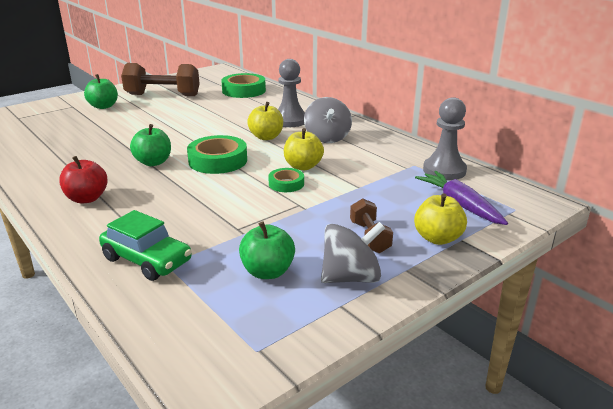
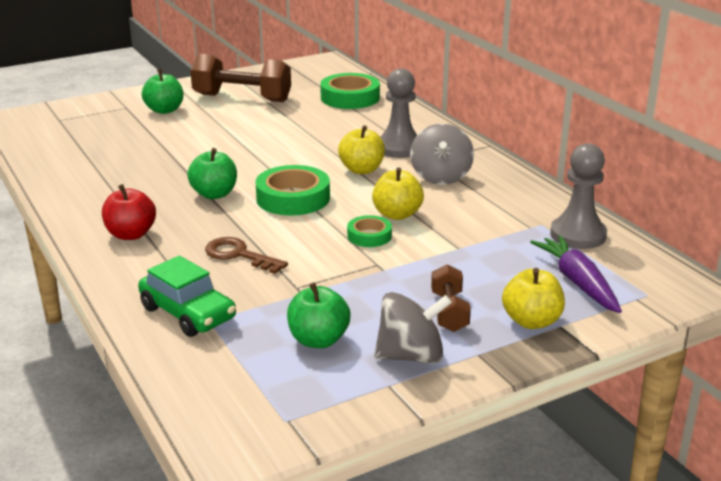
camera: 10 degrees right, 0 degrees up
(183, 207) = (239, 255): none -> brown key

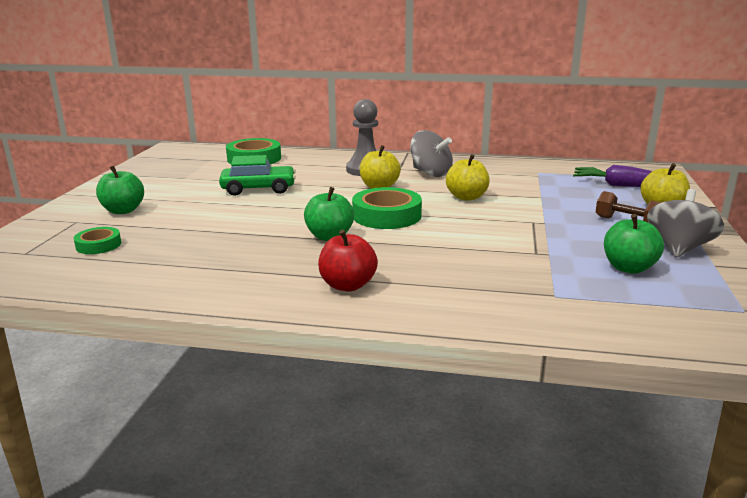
camera: 50 degrees left, 5 degrees down
(188, 313) = (532, 300): green car -> green car (258, 189)
(239, 255) = (455, 256): brown key -> none
(242, 98) = (171, 183): brown dumbbell -> none
(369, 236) = (487, 212): green tape -> green tape (98, 245)
(578, 235) = (564, 170): grey pawn -> none

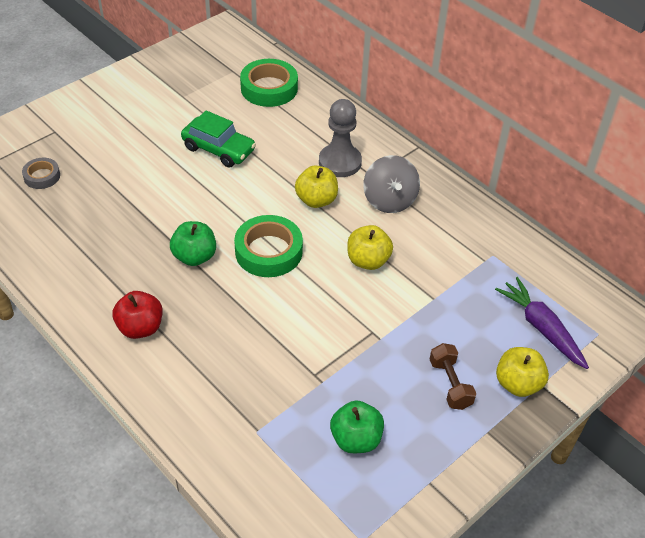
camera: 35 degrees right, 25 degrees up
(98, 245) = (42, 176): green tape -> grey tape
(123, 210) = (95, 131): green apple -> none
(679, 248) = (436, 444): grey spinning top -> none

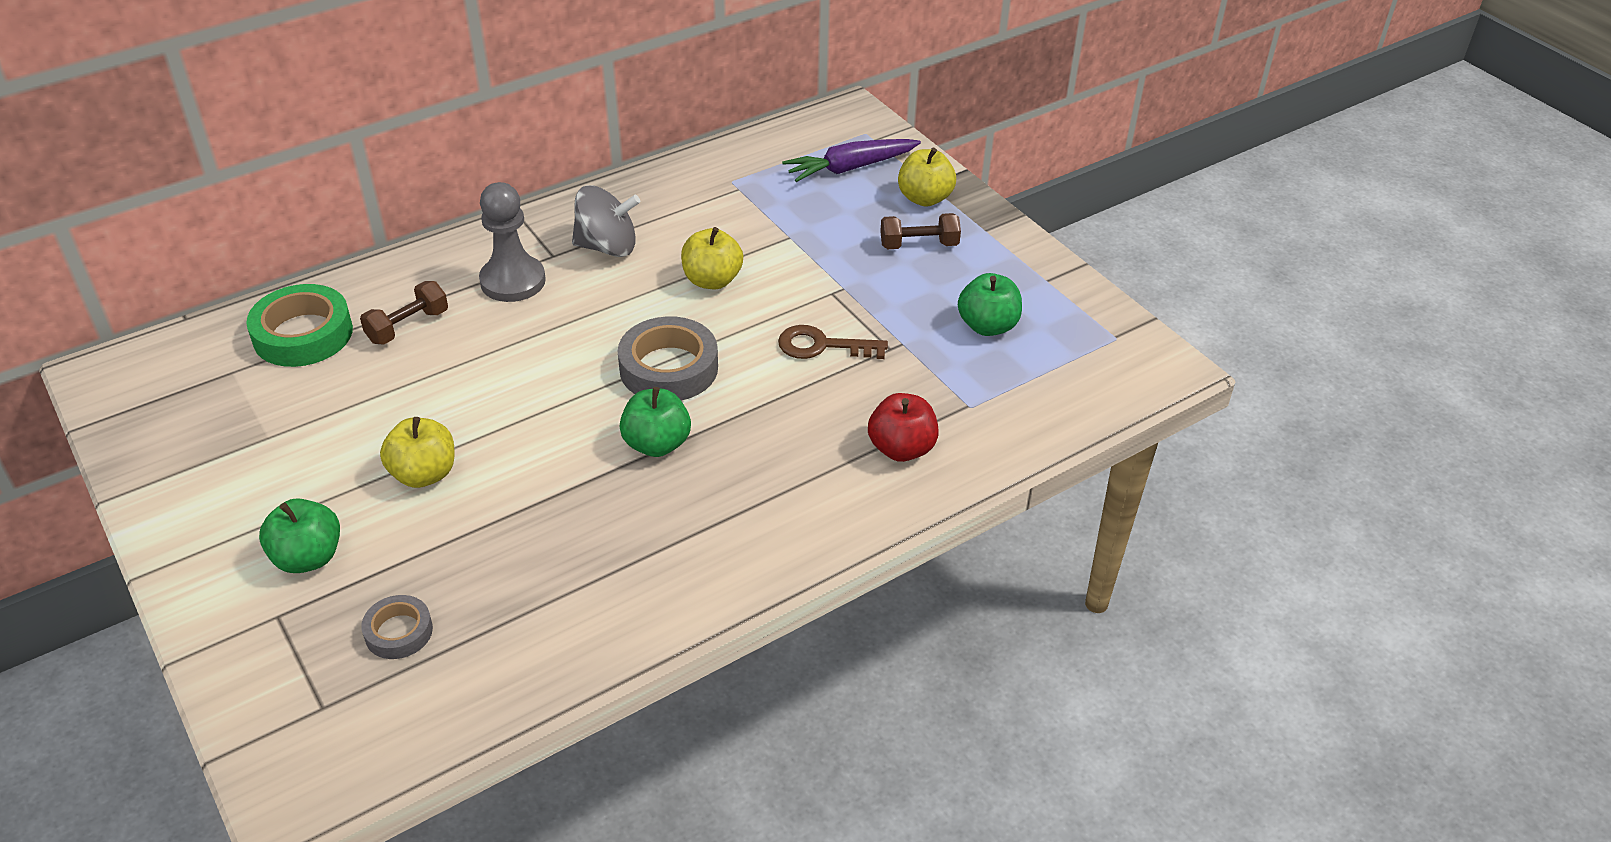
camera: 80 degrees left, 5 degrees down
(94, 132) = (308, 557): none -> green apple
(140, 327) = (781, 509): red apple -> red apple (901, 449)
(219, 149) = (427, 402): green car -> none
(268, 251) = (669, 368): green tape -> grey tape
(285, 127) = (408, 326): none -> brown dumbbell
(308, 332) = (822, 346): none -> brown key
(316, 200) = (582, 312): yellow apple -> yellow apple (424, 474)

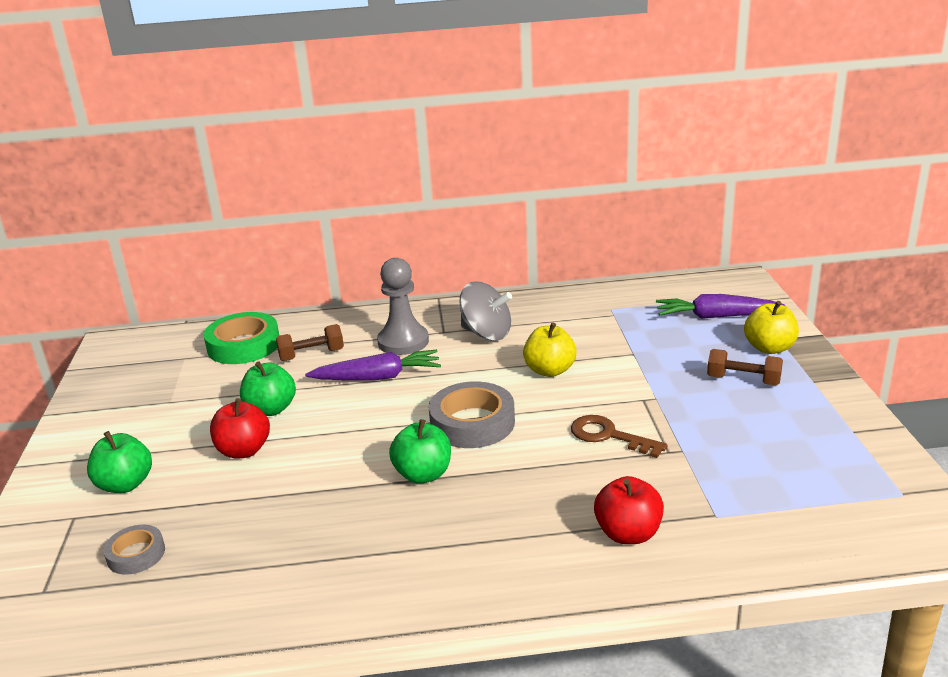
camera: 30 degrees right, 15 degrees down
(424, 474) = (244, 450): yellow apple -> red apple
(517, 337) = (378, 377): none -> purple carrot
(987, 326) = (772, 455): green apple -> green apple (271, 409)

